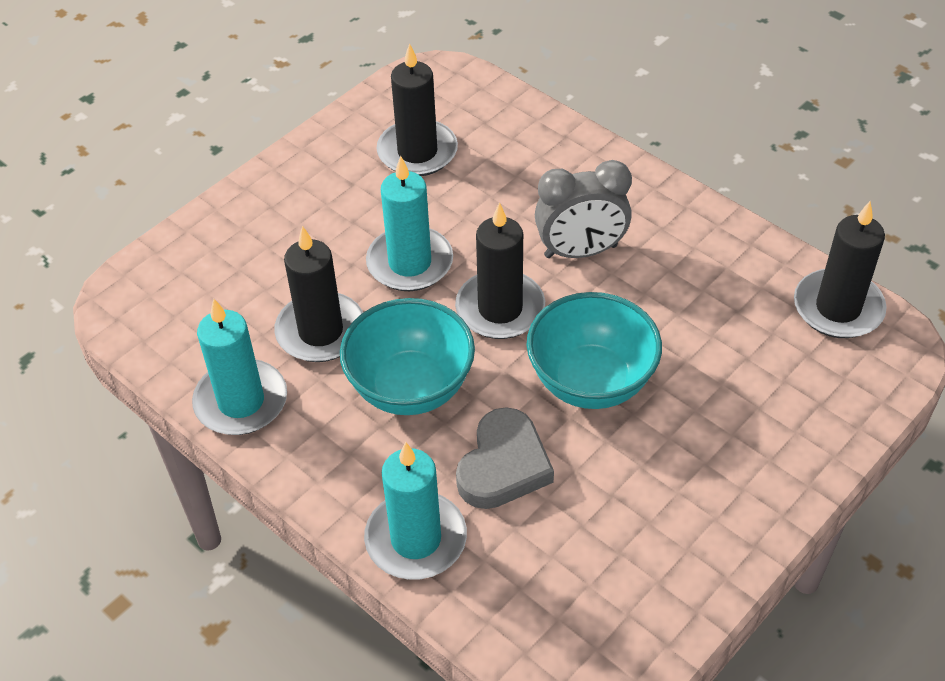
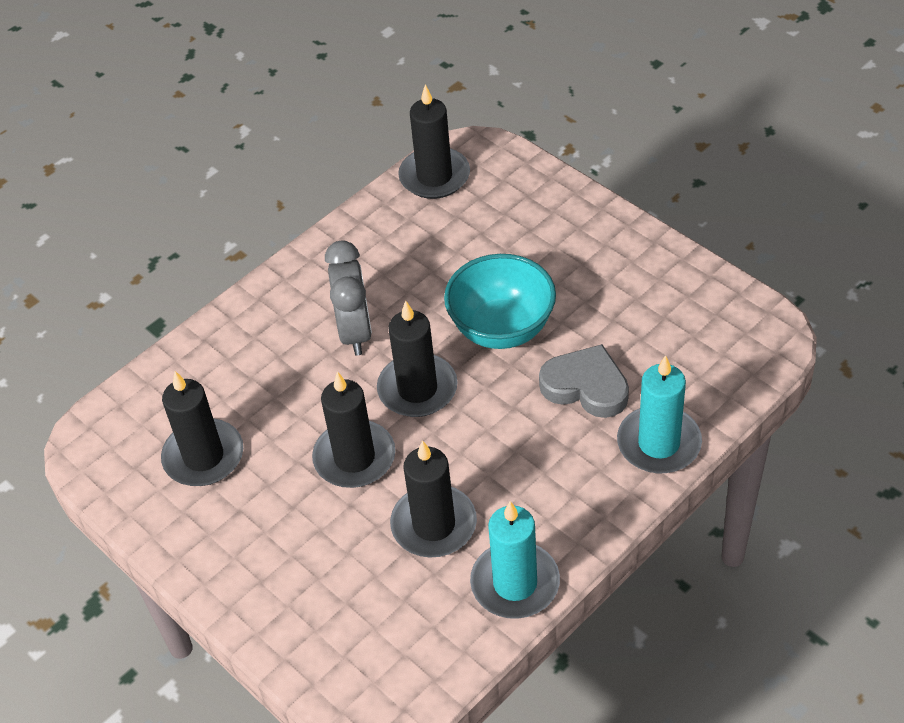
camera: 85 degrees left, 0 degrees up
(410, 263) = (354, 457): turquoise candle -> black candle
(410, 388) = (503, 452): turquoise bowl -> none

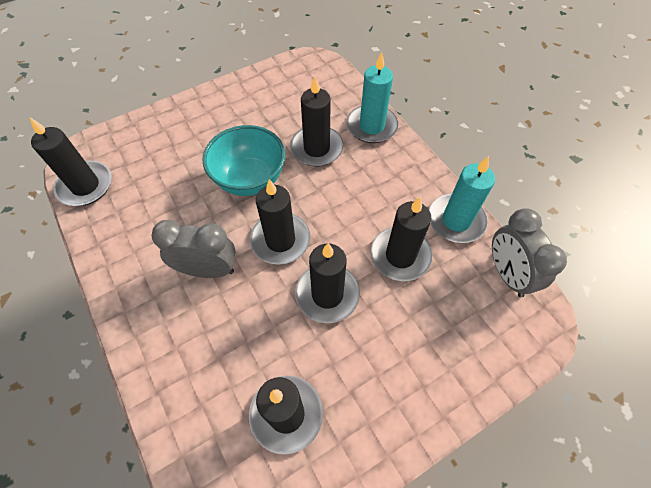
camera: 80 degrees left, 10 degrees up
(442, 659) = (507, 274): none -> grey clock
(586, 386) = (316, 148): grey heart -> black candle

